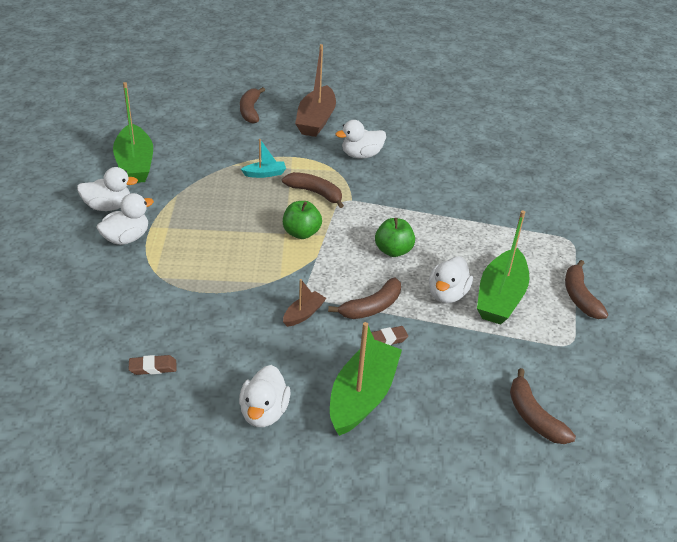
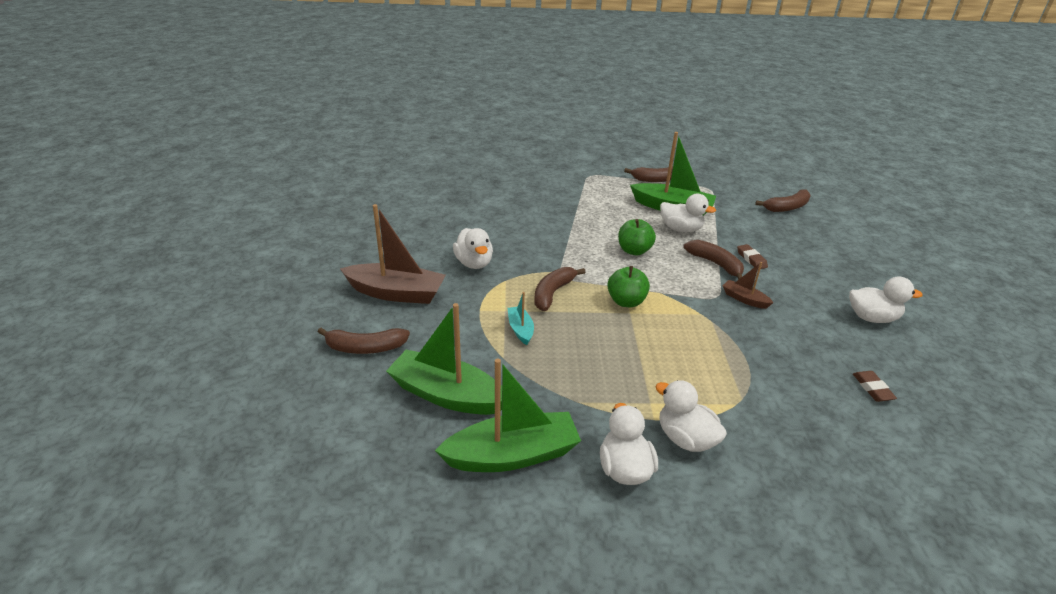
camera: 90 degrees left, 5 degrees down
(362, 396) = (818, 271): green boat -> green boat (447, 395)

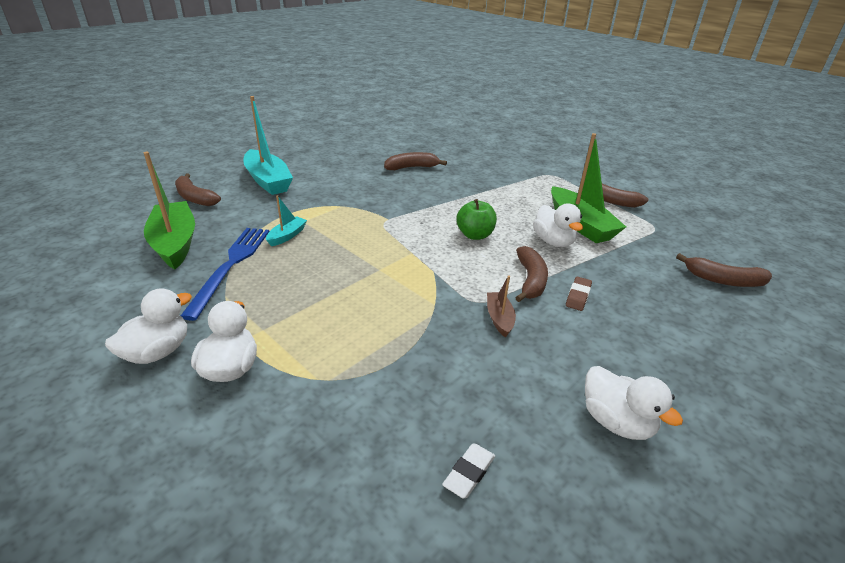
camera: 45 degrees right, 0 degrees up
(396, 293) = (268, 181): brown boat -> turquoise boat
(474, 263) = (343, 187): white duck -> none
(512, 455) = (130, 295): green boat -> none
(533, 379) = (230, 266): none -> blue fork
(553, 293) = (353, 228): brown banana -> brown banana (412, 167)
(626, 302) = (392, 261): green apple -> none
(872, 388) = (469, 473): brown eraser -> white eraser

